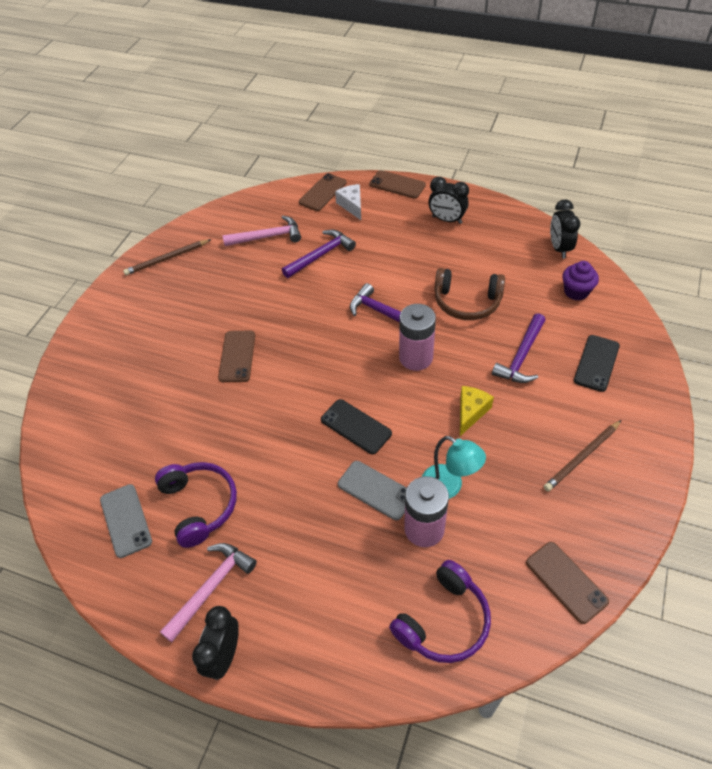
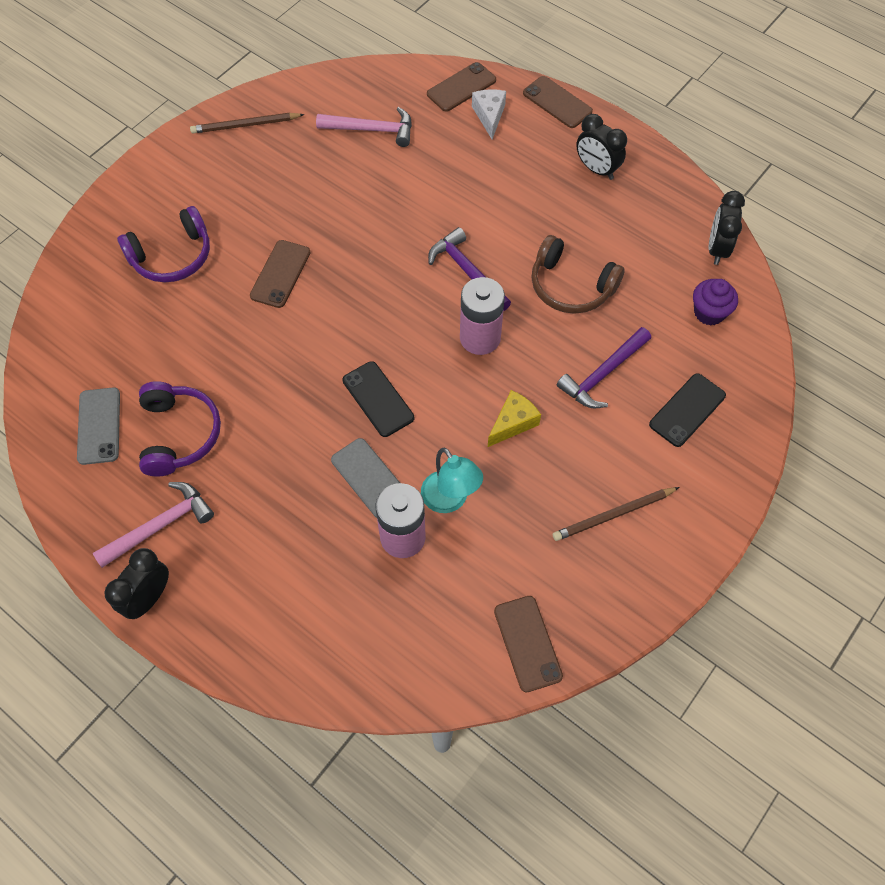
camera: 15 degrees right, 10 degrees up
(320, 255) = (424, 173): purple hammer -> none
(443, 621) = (380, 639): purple headphones -> purple headphones (172, 256)

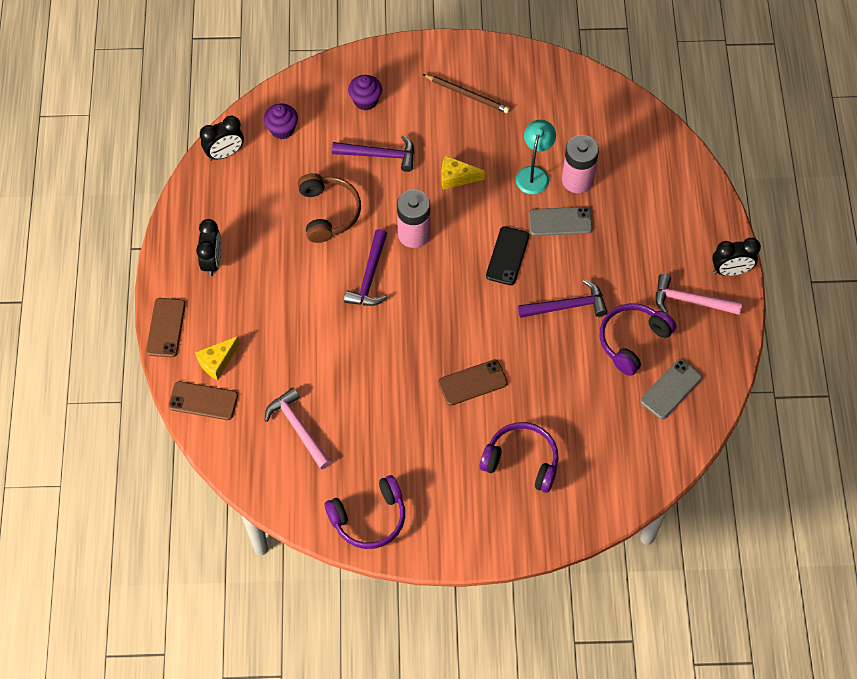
camera: 130 degrees left, 0 degrees up
(245, 125) = (369, 518): brown pencil -> purple headphones
(273, 408) = (567, 306): none -> purple hammer
(369, 478) = (560, 222): grey phone -> grey phone turned 75 degrees clockwise
(489, 116) = (217, 361): white cheese -> yellow cheese
(527, 643) = (576, 87): brown phone -> none
(687, 410) = (365, 101): black phone -> purple cupcake

